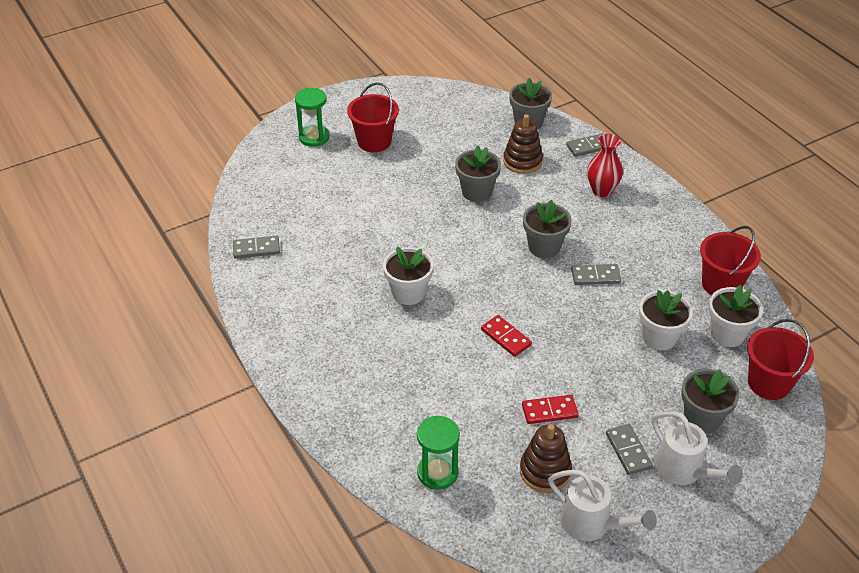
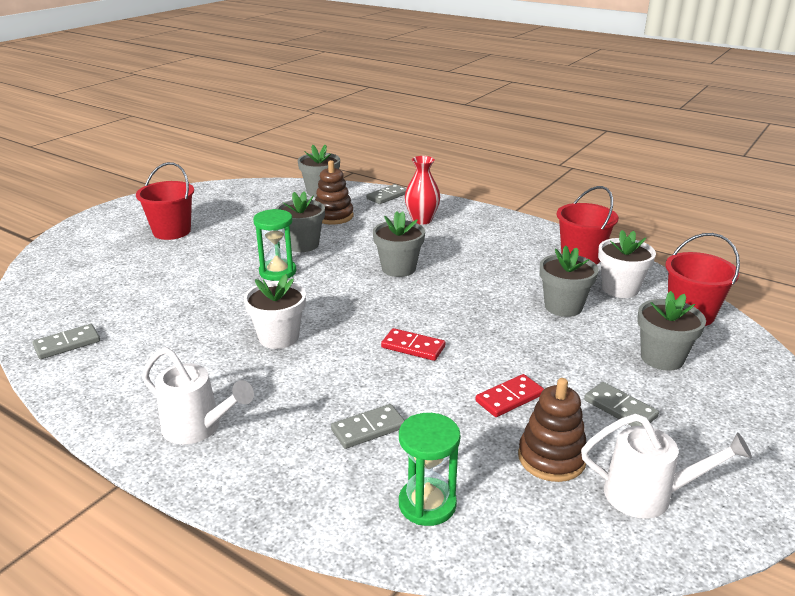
camera: 25 degrees left, 15 degrees down
(314, 137) = (102, 241): green hourglass -> green hourglass (277, 272)
(595, 276) = (465, 278): grey domino -> grey domino (368, 429)
(659, 337) = (563, 307): white flower pot -> grey flower pot
(684, 471) = (690, 409): white watering can -> white watering can (198, 428)

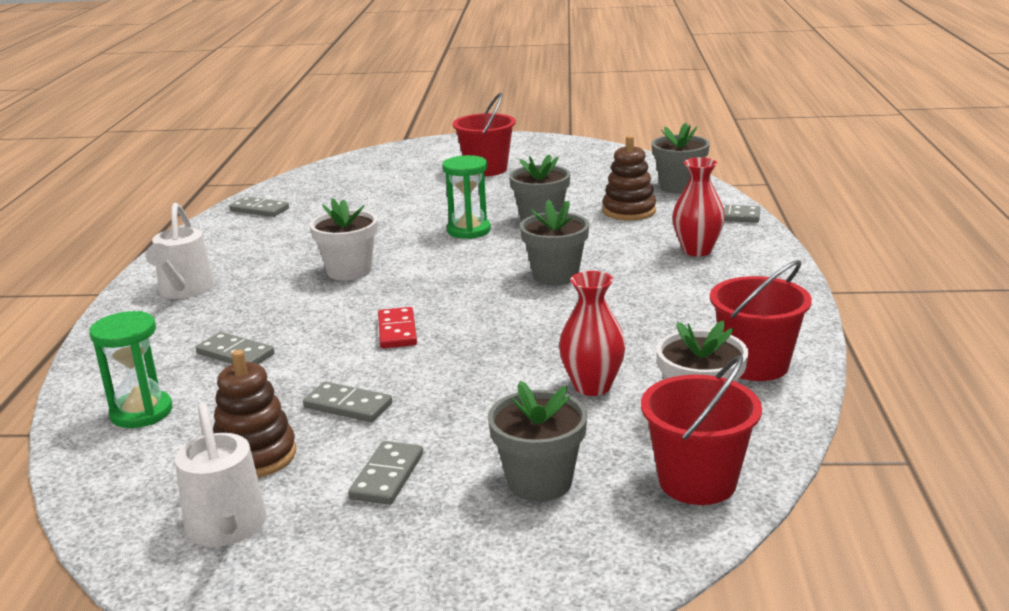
camera: 60 degrees right, 5 degrees down
(509, 398) = (348, 406): red domino -> grey domino
(563, 307) = (592, 386): grey flower pot -> red vase

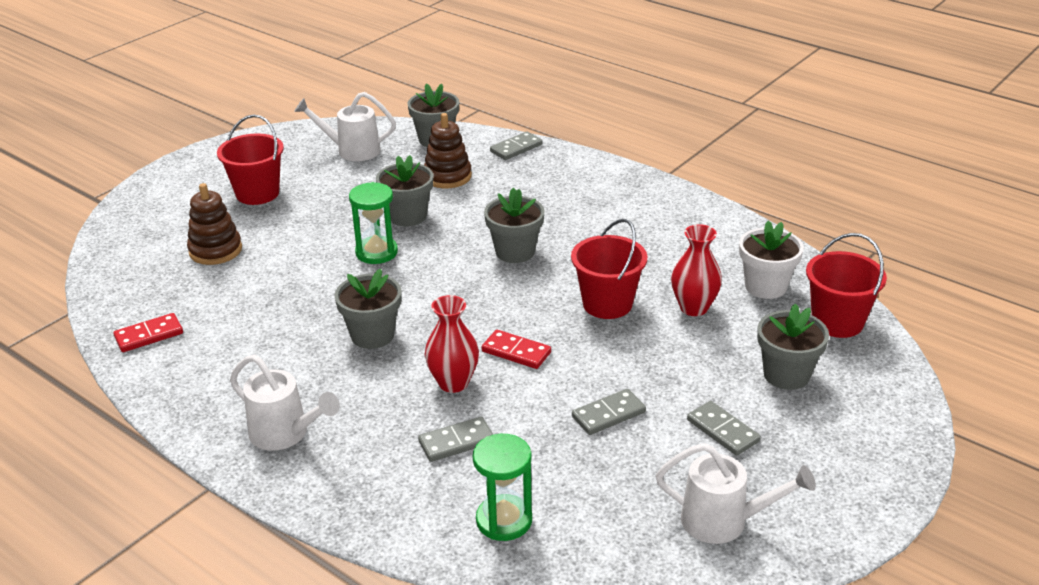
camera: 55 degrees left, 10 degrees up
(255, 456) = (637, 480): brown stacking toy -> brown stacking toy (215, 250)
(259, 210) = (149, 335): grey domino -> red domino
(349, 271) = (372, 335): white flower pot -> grey flower pot
(603, 170) = (352, 150): none -> white watering can
(697, 250) = (552, 185): red vase -> red vase (453, 383)
(755, 365) = (732, 242): red bucket -> red bucket (607, 304)

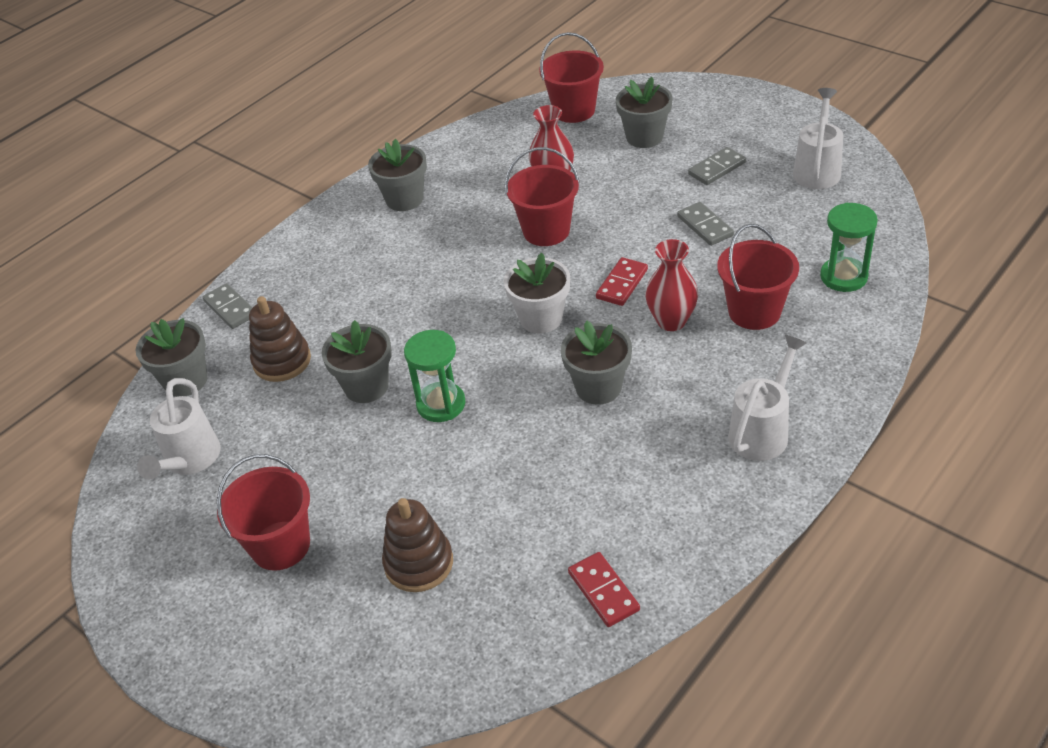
camera: 85 degrees left, 10 degrees up
(456, 442) = (754, 311): grey domino -> red bucket
(515, 252) = (451, 295): grey flower pot -> grey flower pot (404, 199)
(765, 286) = (522, 143): white flower pot -> white flower pot (541, 318)

